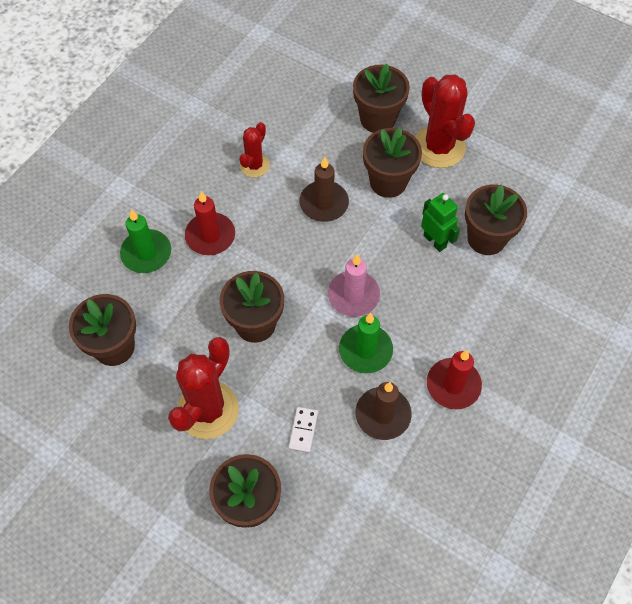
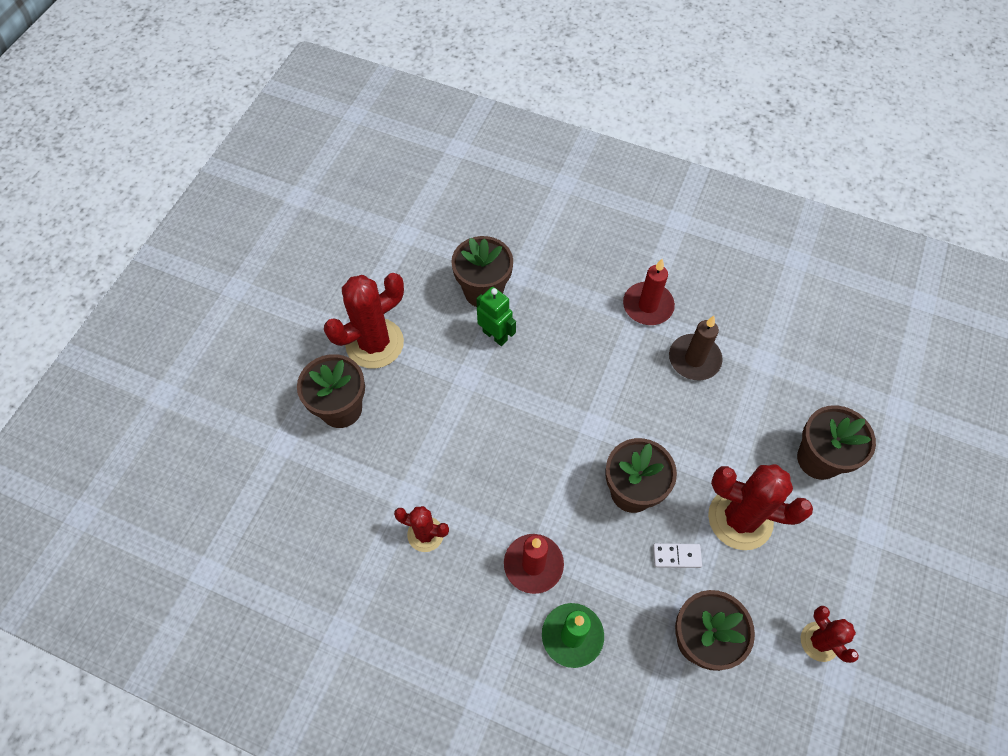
camera: 100 degrees left, 0 degrees up
(83, 444) = (819, 641): none -> red cactus
(303, 430) = (731, 425): white domino -> white domino (676, 556)
(324, 203) = (467, 448): brown candle -> none
(353, 295) = (575, 401): pink candle -> none
(365, 350) = (633, 382): green candle -> none
(388, 182) = (428, 387): brown flower pot -> none
(435, 241) = (495, 335): green robot -> green robot turned 90 degrees clockwise

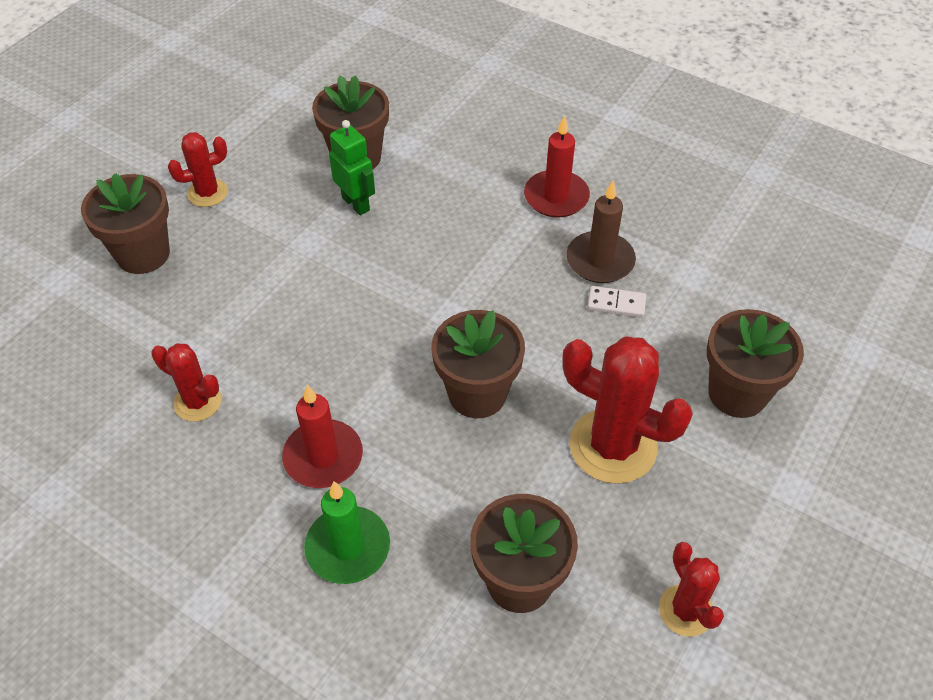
camera: 10 degrees right, 10 degrees down
(374, 343) = (207, 193): red cactus -> red cactus, size x0.56
(676, 556) = (515, 476): white domino -> white domino (616, 304)

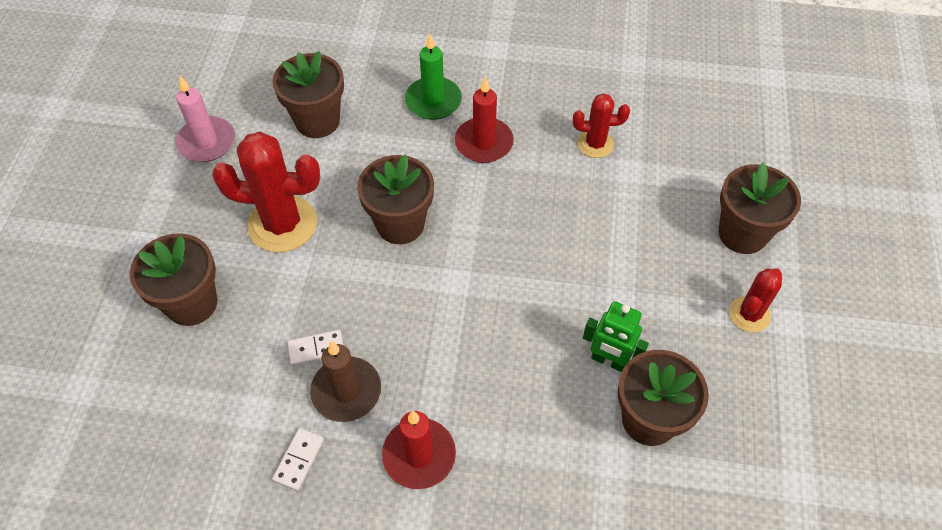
camera: 155 degrees right, 5 degrees up
(659, 227) = (299, 460): none -> white domino
(686, 610) = (206, 142): red cactus -> pink candle

